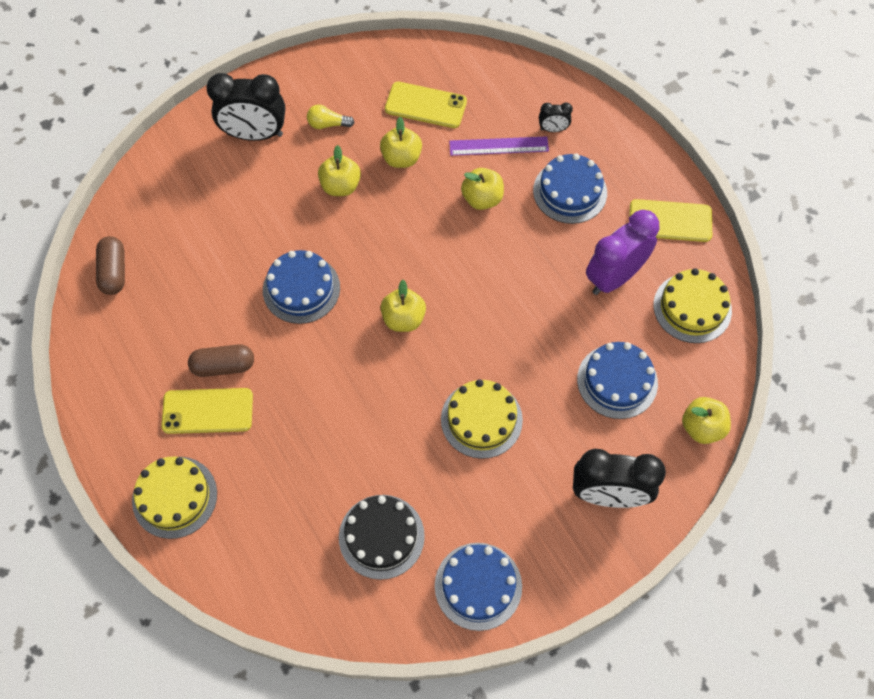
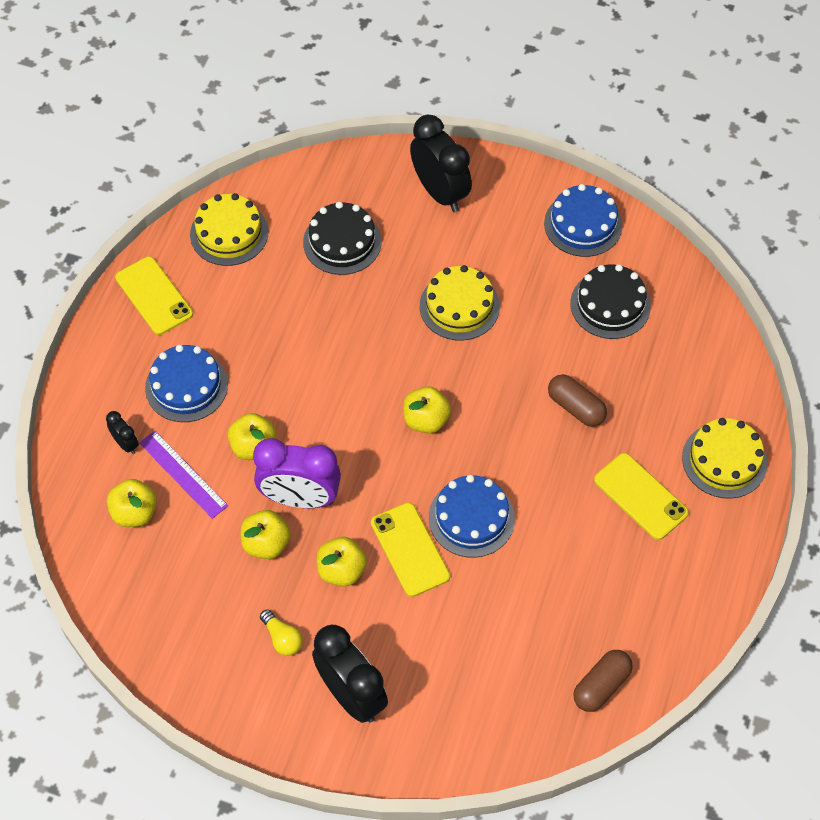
camera: 130 degrees left, 5 degrees down
(223, 366) = (594, 518): brown capsule -> brown capsule (576, 407)
(425, 105) = (186, 569): yellow phone -> yellow phone (410, 549)
(614, 277) = (247, 301): purple clock -> purple clock (300, 498)
(617, 381) = (342, 242): blue cake -> black cake
(702, 427) = (331, 170): yellow apple -> yellow apple (134, 513)

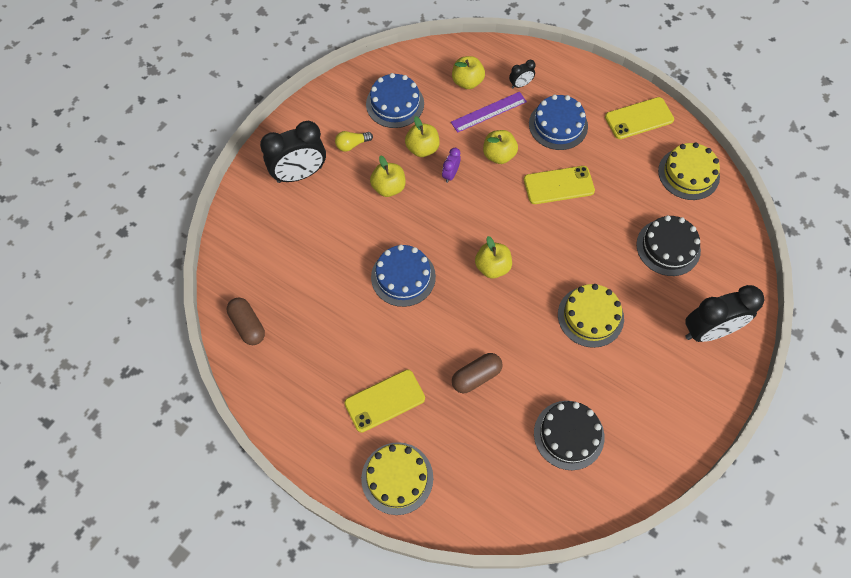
camera: 105 degrees right, 5 degrees up
(300, 498) = (450, 174): purple clock -> purple clock, size x0.46
(410, 549) = (391, 231): yellow phone -> yellow phone (558, 185)
(583, 224) = (657, 438): blue cake -> blue cake (395, 104)

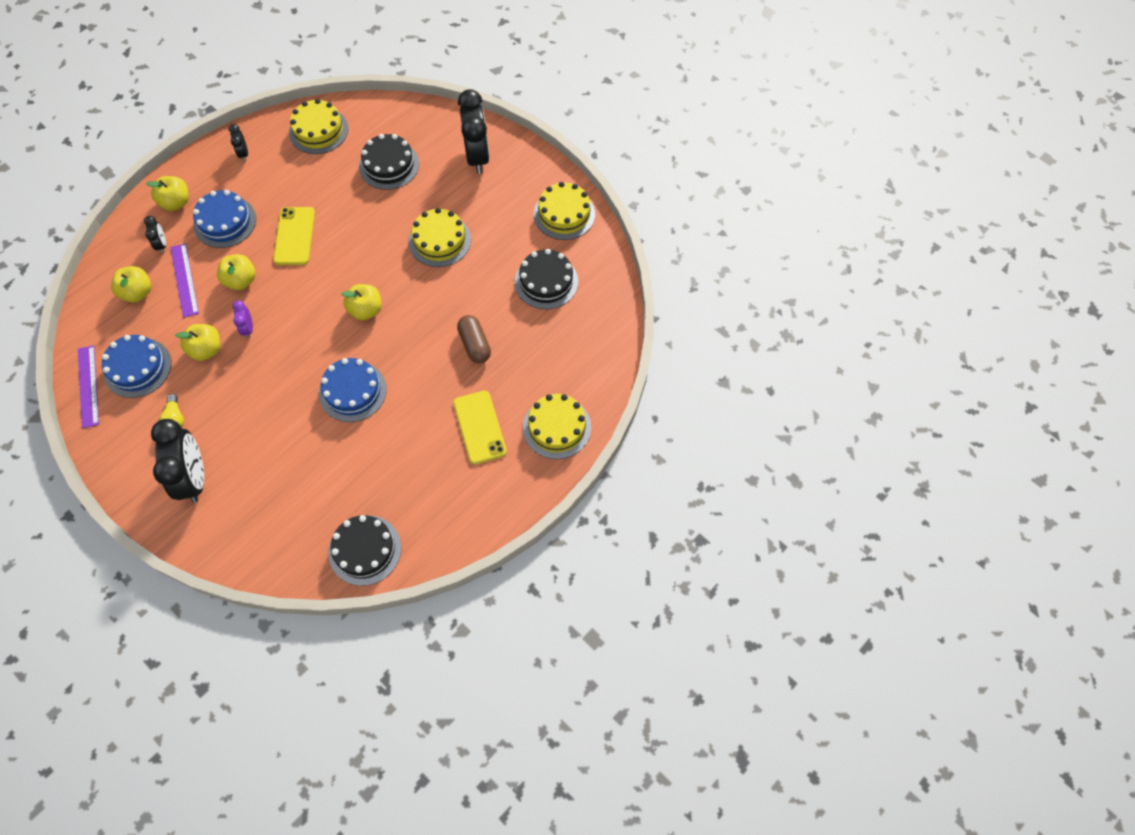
camera: 80 degrees left, 0 degrees up
(248, 325) = (365, 550): brown capsule -> black cake
(371, 75) = (88, 386): none -> purple ruler
(388, 187) = (243, 389): yellow apple -> yellow apple (176, 202)
(450, 174) = (248, 328): purple clock -> purple clock turned 45 degrees clockwise
(639, 118) = (243, 153): yellow phone -> black clock
(662, 438) = (564, 214): none -> yellow cake

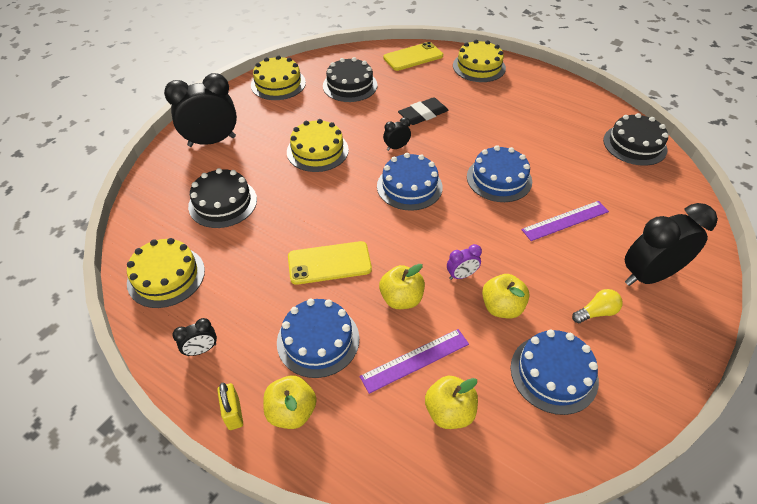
camera: 100 degrees left, 15 degrees down
(88, 386) = (603, 425): purple ruler -> purple ruler (565, 220)
(162, 244) = (366, 406): black clock -> black clock (396, 147)
(188, 171) = (233, 413): none -> yellow padlock
(366, 310) = (409, 186): yellow apple -> blue cake
(475, 344) = (423, 114): brown capsule -> black eraser
(480, 427) = (497, 102): yellow phone -> yellow phone (413, 57)

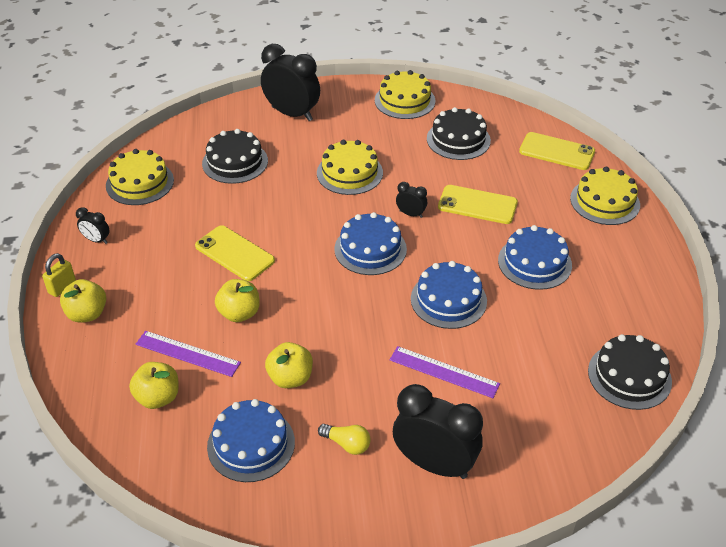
camera: 50 degrees right, 5 degrees down
(318, 340) = (157, 291): blue cake -> blue cake (534, 263)
(423, 114) = (477, 205): black eraser -> yellow phone
(461, 275) = (300, 335): purple clock -> none

